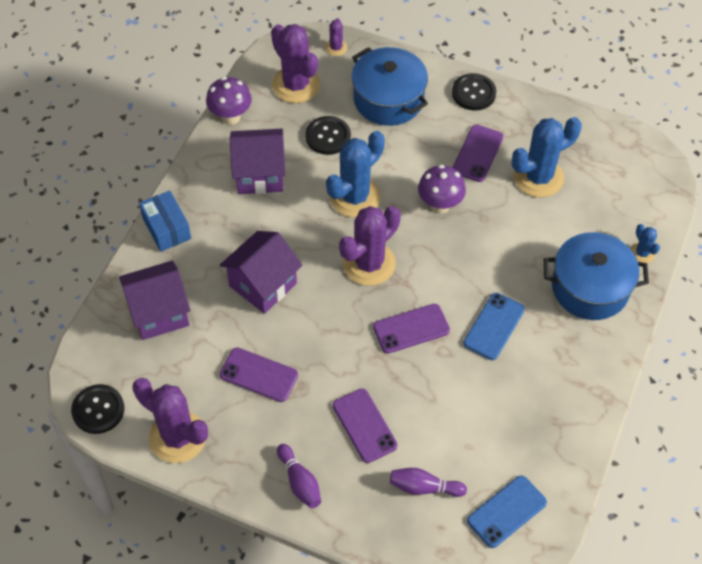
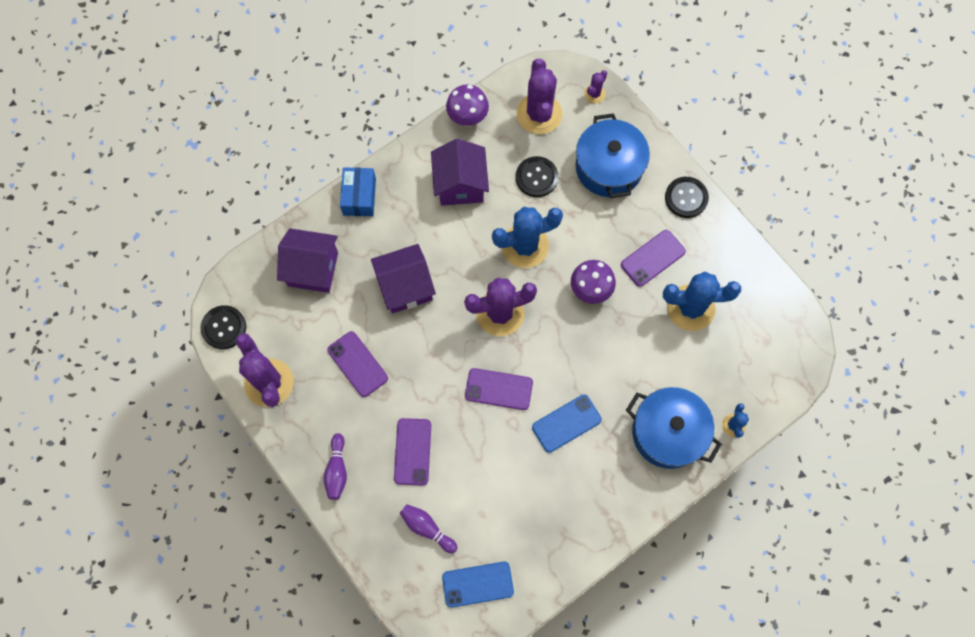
camera: 30 degrees right, 15 degrees up
(260, 174) = (460, 185): purple house -> purple house turned 60 degrees clockwise

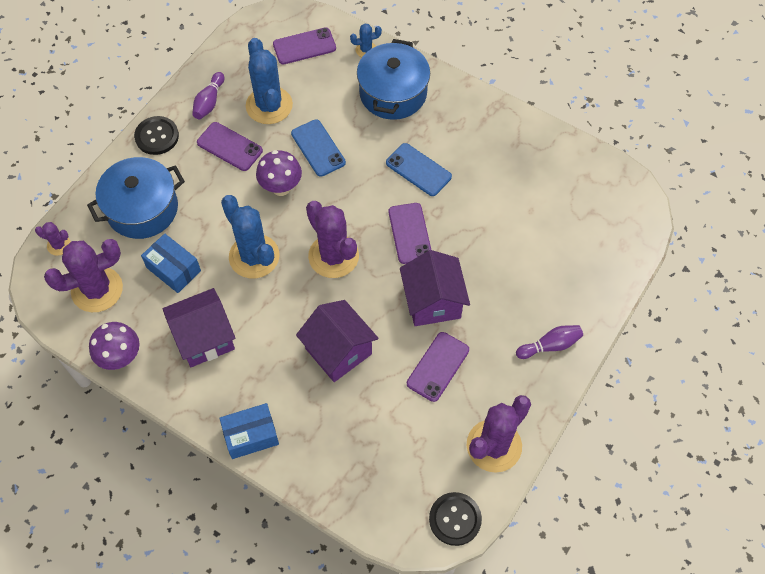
camera: 110 degrees left, 10 degrees down
(313, 269) = (352, 451): purple house -> purple house (432, 302)
(412, 451) = (501, 286): purple phone -> purple phone (304, 46)
(427, 528) = (565, 249): purple bowling pin -> purple bowling pin (209, 102)
(477, 584) = (592, 194): blue phone -> blue phone (318, 148)
(536, 177) = (173, 269): black button -> blue box

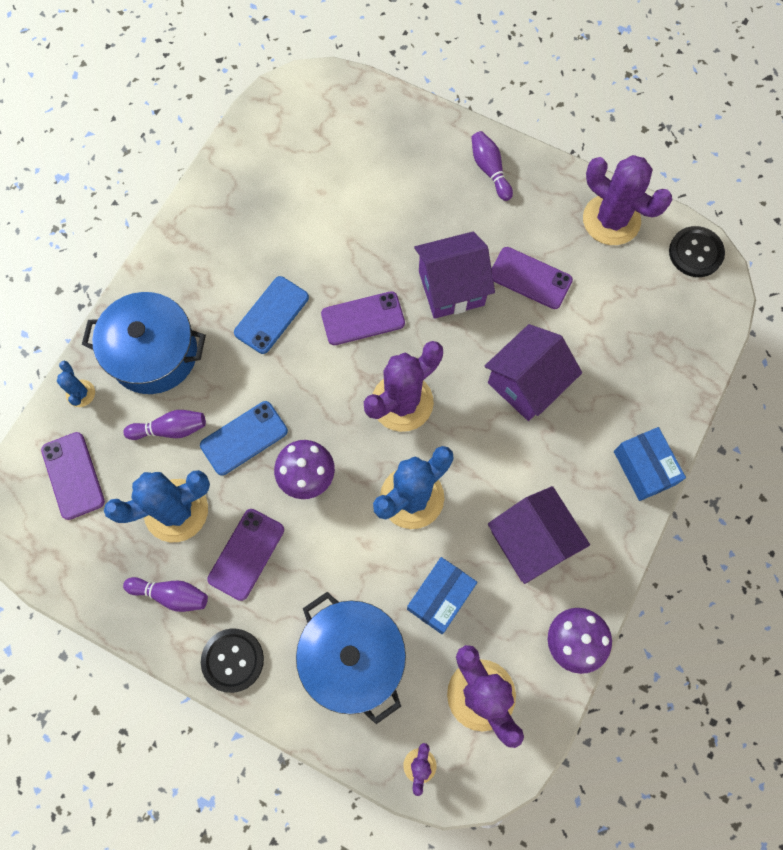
camera: 95 degrees left, 10 degrees up
(331, 103) = (170, 429): none -> purple bowling pin

